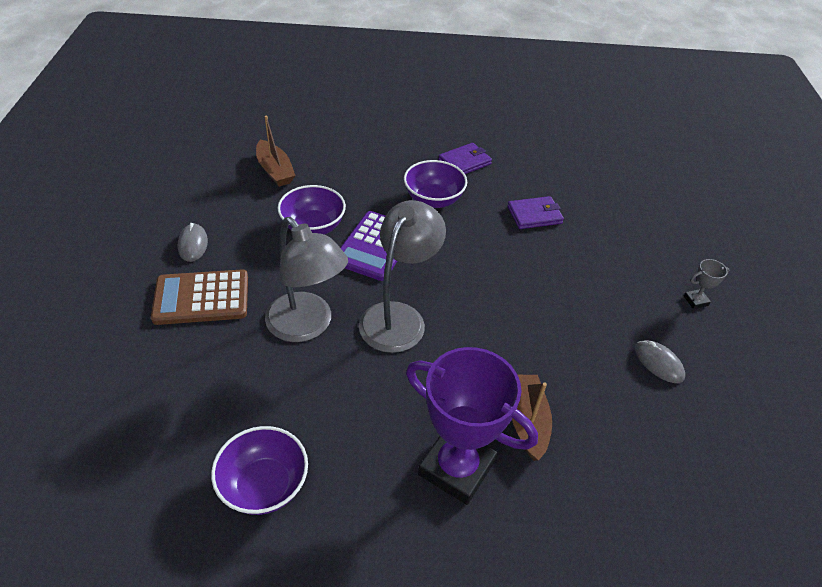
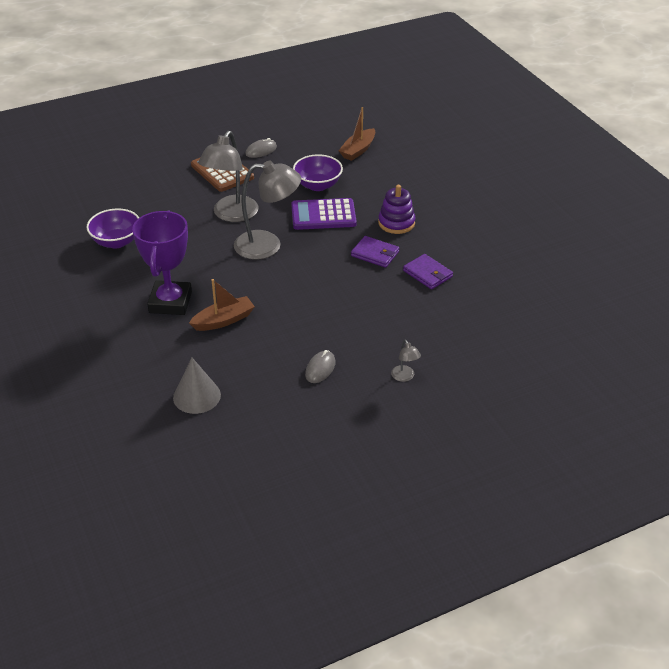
camera: 65 degrees right, 5 degrees down
(433, 200) = (396, 223): purple bowl -> purple stacking toy
(464, 162) = (457, 223): purple wallet -> purple wallet (375, 254)
(672, 512) = (197, 396): none -> grey cone
(695, 301) = (404, 377): grey trophy -> grey lamp

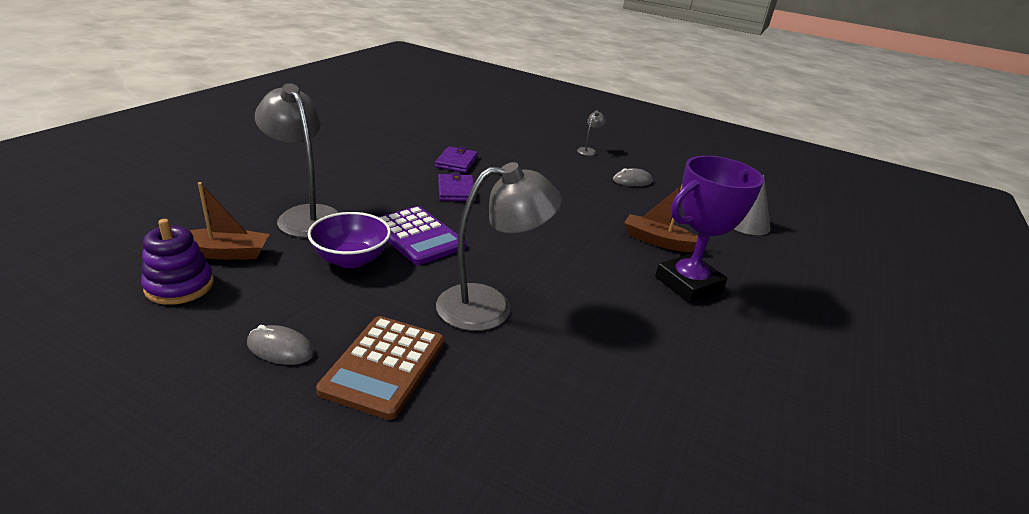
camera: 130 degrees left, 10 degrees down
(116, 242) = (672, 391): purple bowl -> none
(268, 245) = (517, 255): grey lamp -> grey lamp (305, 215)
(396, 223) = (389, 190): purple stacking toy -> purple stacking toy (179, 286)

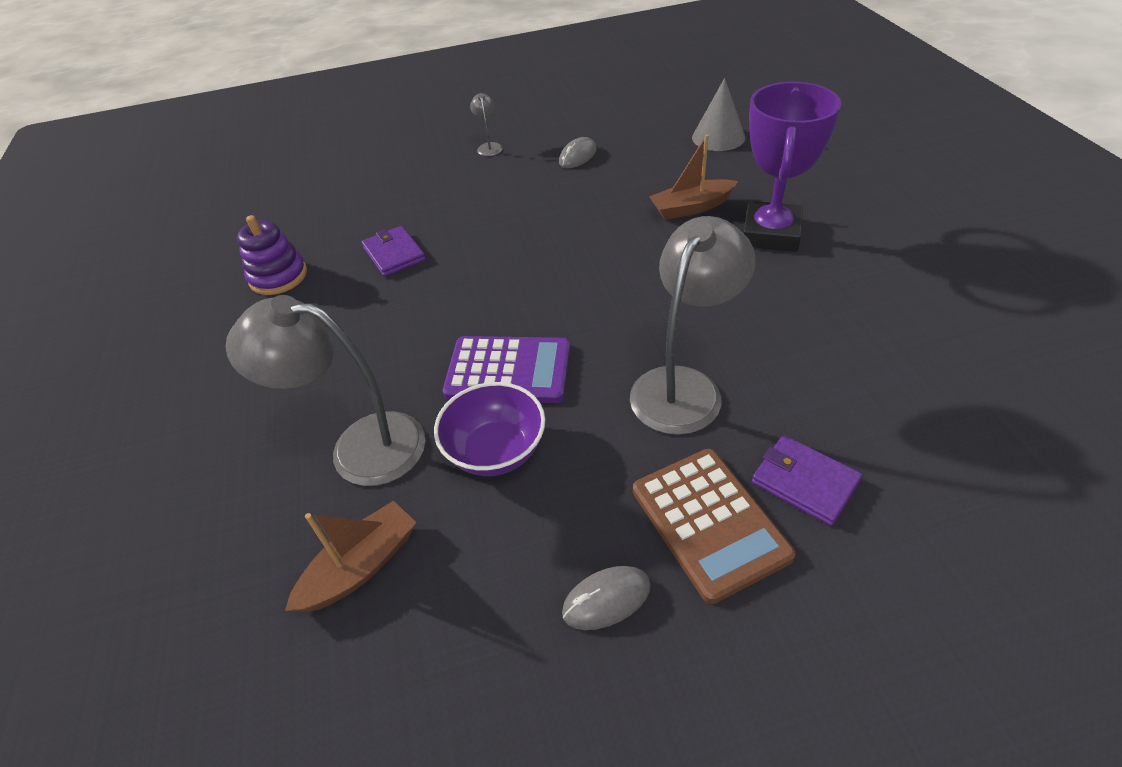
camera: 35 degrees left, 15 degrees up
(179, 286) = (390, 647): purple stacking toy -> purple stacking toy (278, 277)
(456, 190) = (452, 289): purple wallet -> purple wallet (804, 482)

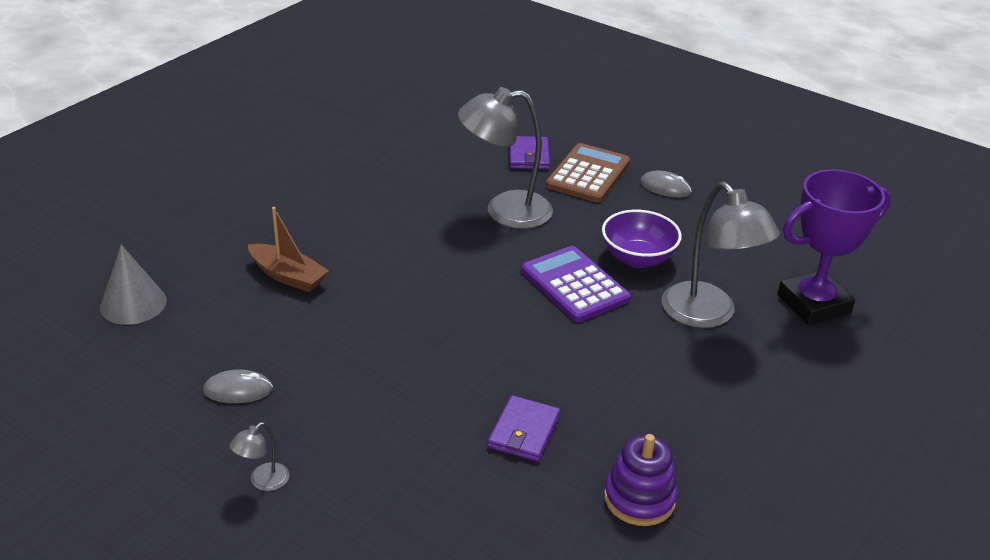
camera: 135 degrees left, 10 degrees down
(361, 567) = (760, 267): brown boat -> none
(770, 233) = (297, 225): purple trophy -> purple trophy (813, 304)

